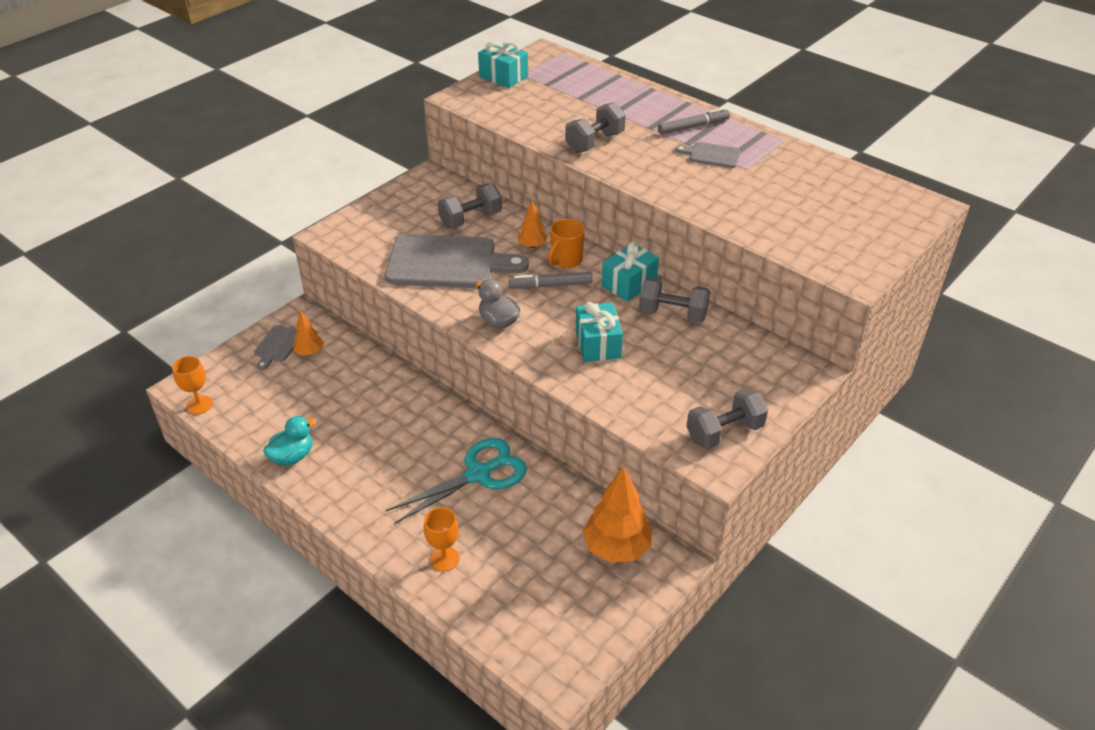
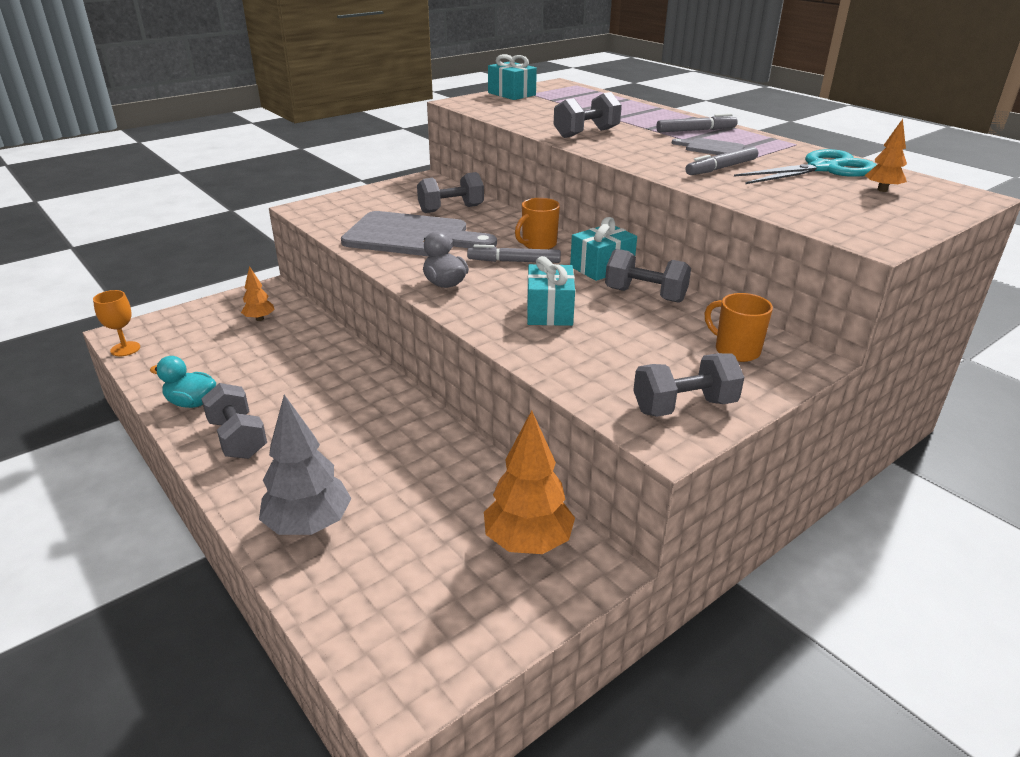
camera: 10 degrees right, 10 degrees down
(278, 345) = (231, 311): grey cutting board -> none
(292, 456) = (192, 403): turquoise duck -> turquoise duck turned 135 degrees counterclockwise
(351, 487) = (238, 438): none -> grey dumbbell
(444, 559) = (309, 525): orange goblet -> grey tree
(478, 474) = (387, 443): turquoise scissors -> turquoise scissors (823, 169)
(532, 245) = (506, 231): orange tree -> orange tree (882, 190)
(725, 187) = (721, 168): none -> grey marker
(754, 369) = (735, 350): none -> orange mug

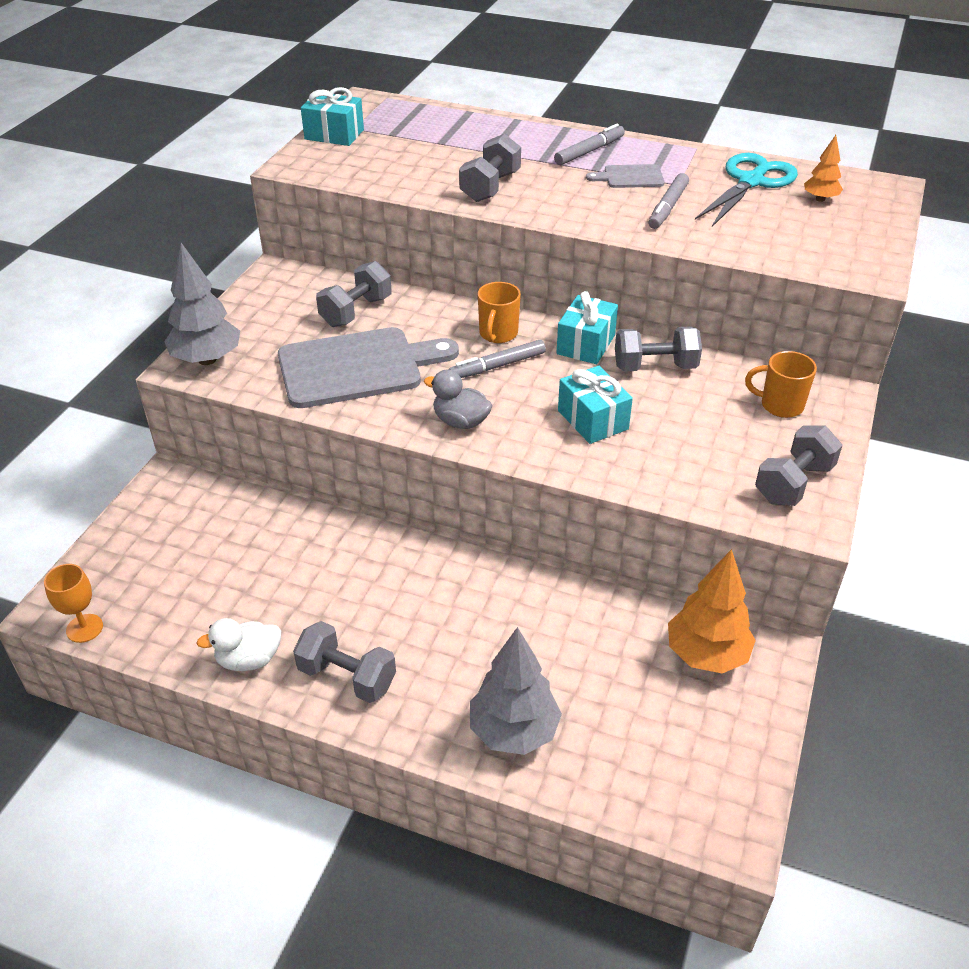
camera: 30 degrees left, 10 degrees up
(192, 403) = (249, 660): turquoise duck -> white duck
(259, 319) = (202, 523): orange tree -> none
(322, 209) = (207, 359): none -> grey tree

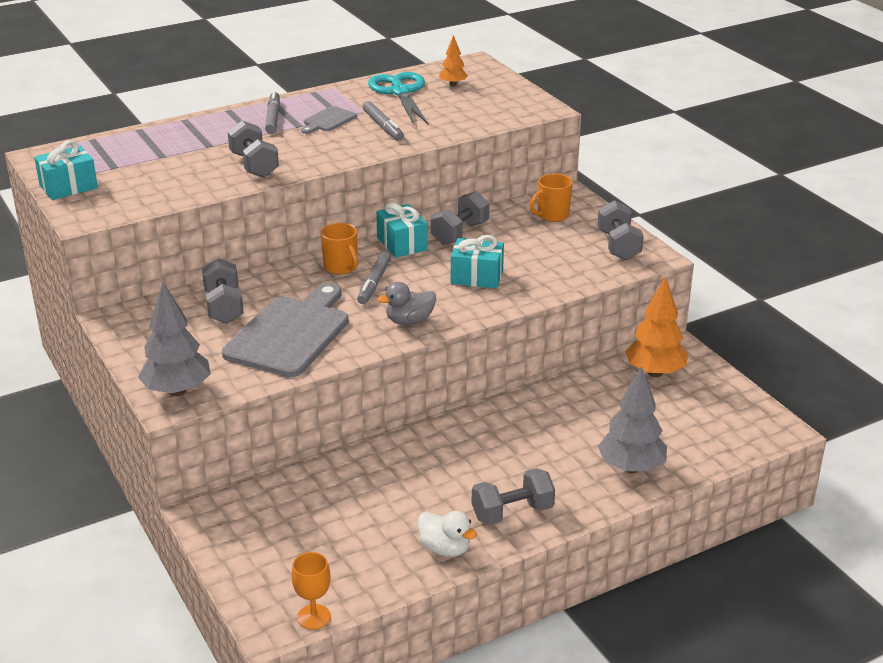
camera: 50 degrees left, 10 degrees down
(249, 660) = (445, 549): white duck -> white duck turned 75 degrees counterclockwise

